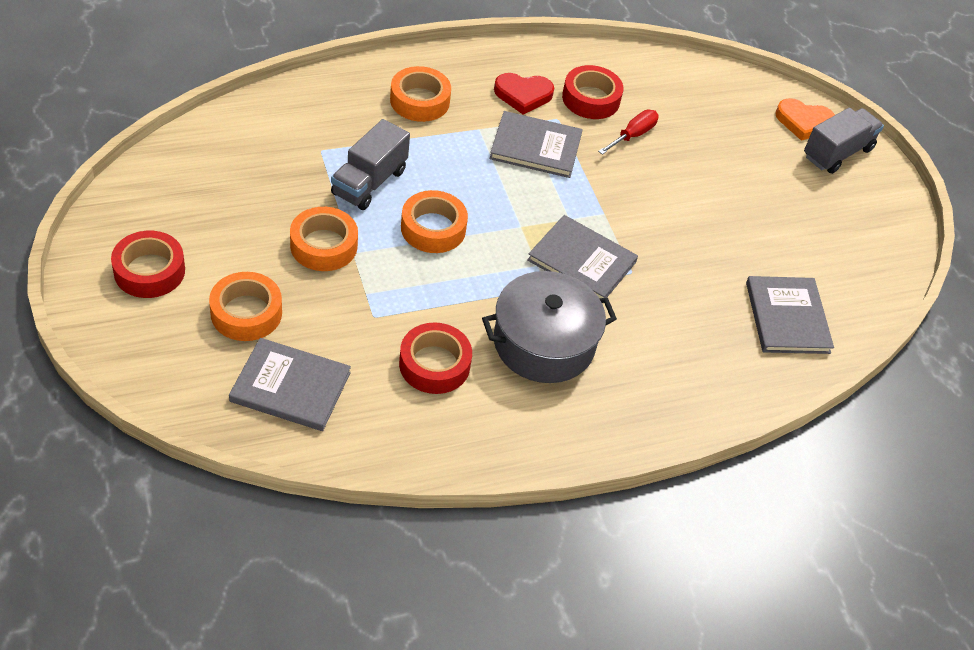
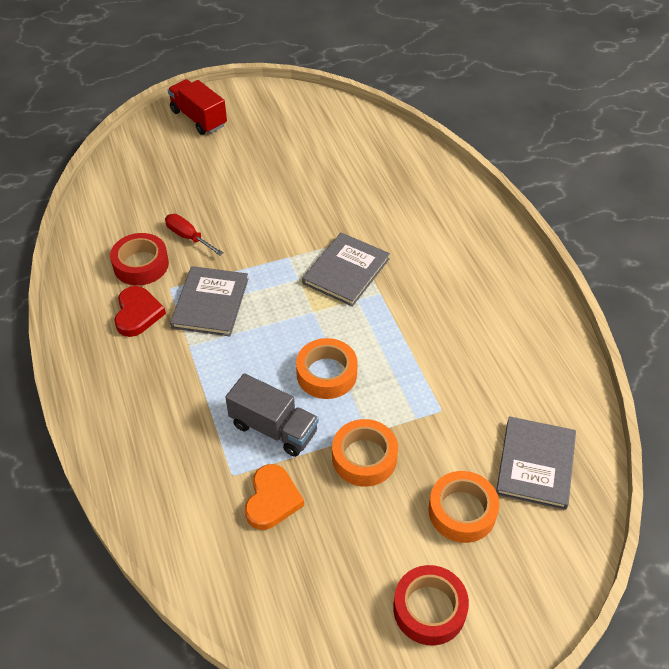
camera: 85 degrees left, 0 degrees up
(419, 101) = (150, 395): orange tape -> none
(434, 364) = (481, 363): red tape -> none
(544, 343) = (440, 294): grey pot -> none
(787, 317) = (379, 158): grey book -> none
(803, 122) = (163, 134): orange heart -> orange heart (272, 500)
(837, 153) = (199, 118): grey truck -> red truck

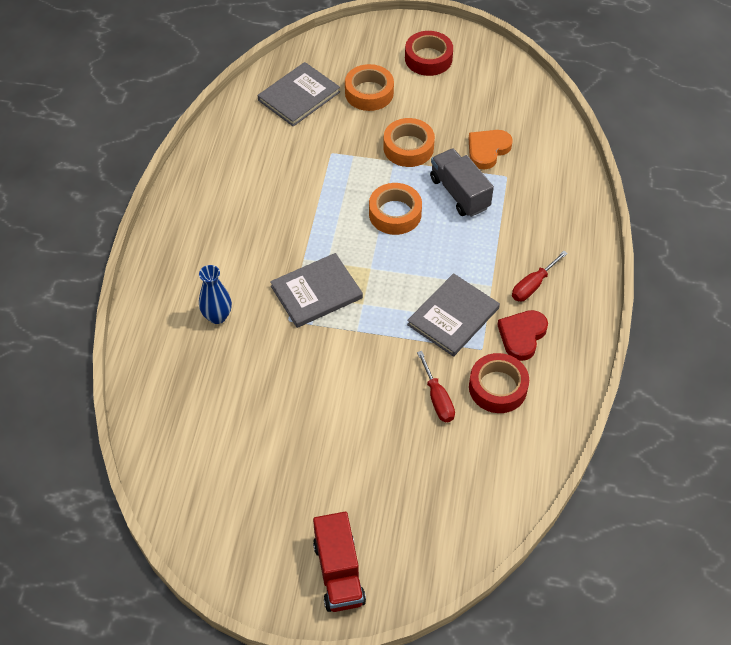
camera: 150 degrees left, 5 degrees up
(147, 364) = (533, 285): none -> red screwdriver
(411, 219) = (217, 316): none -> blue vase

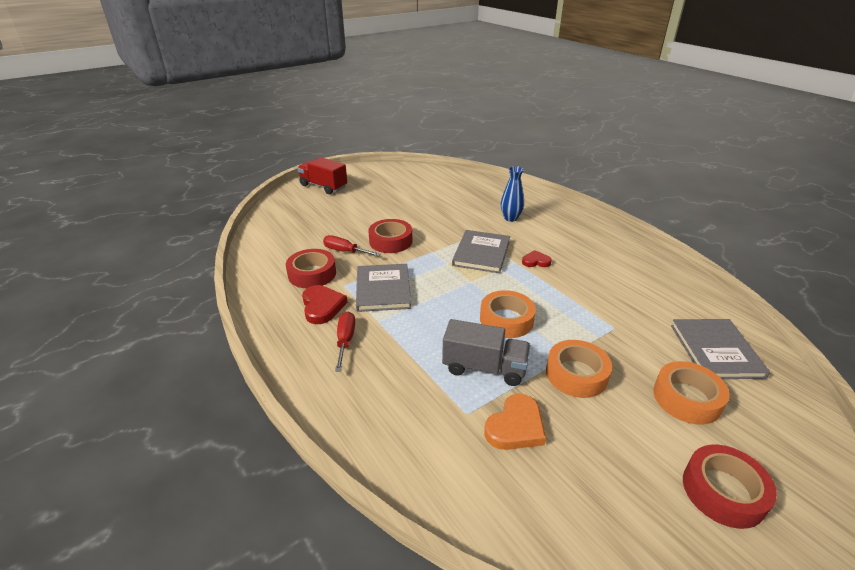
camera: 135 degrees right, 20 degrees down
(286, 246) = (536, 261): none -> red heart
(377, 378) = (390, 241): none -> red tape
(487, 150) = (515, 427): orange heart -> orange heart turned 45 degrees clockwise

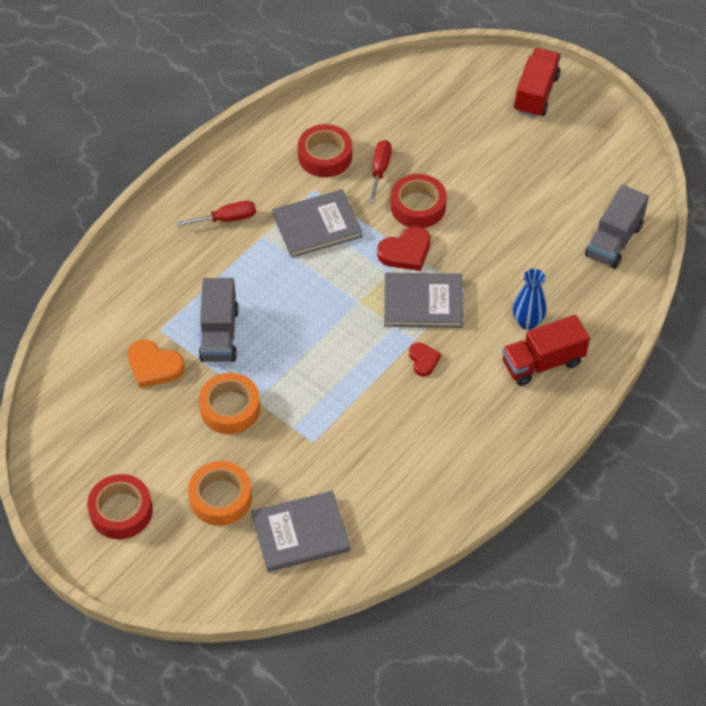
camera: 75 degrees right, 20 degrees up
(322, 306) = (272, 184): red heart -> red heart (406, 252)
(456, 183) = (614, 241): none -> grey truck
(506, 320) = (297, 343): orange tape -> none
(545, 218) = (542, 362): none -> red truck

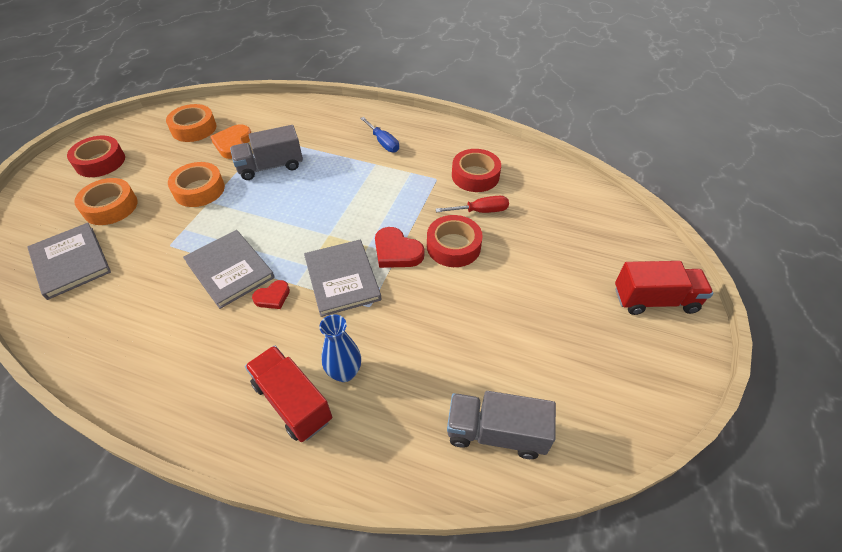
camera: 70 degrees right, 5 degrees down
(96, 405) = (194, 128): none -> orange tape
(227, 219) = (383, 142): red screwdriver -> blue screwdriver
(317, 225) = (400, 190): grey book -> grey book (230, 269)

